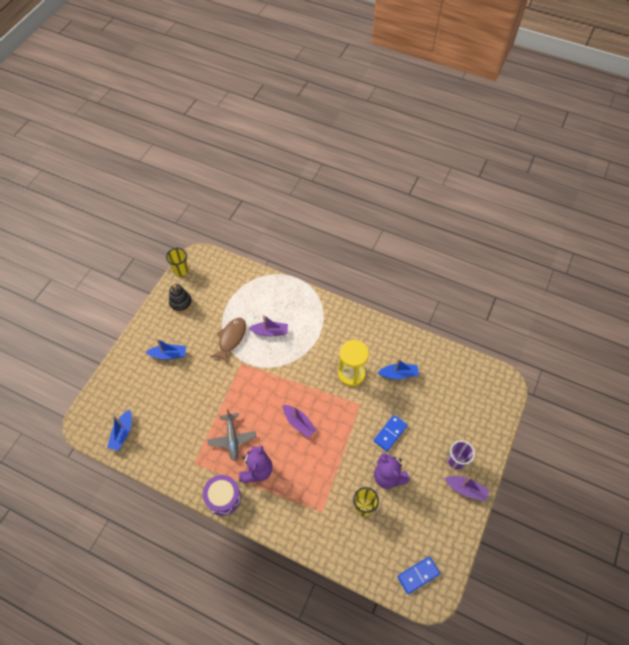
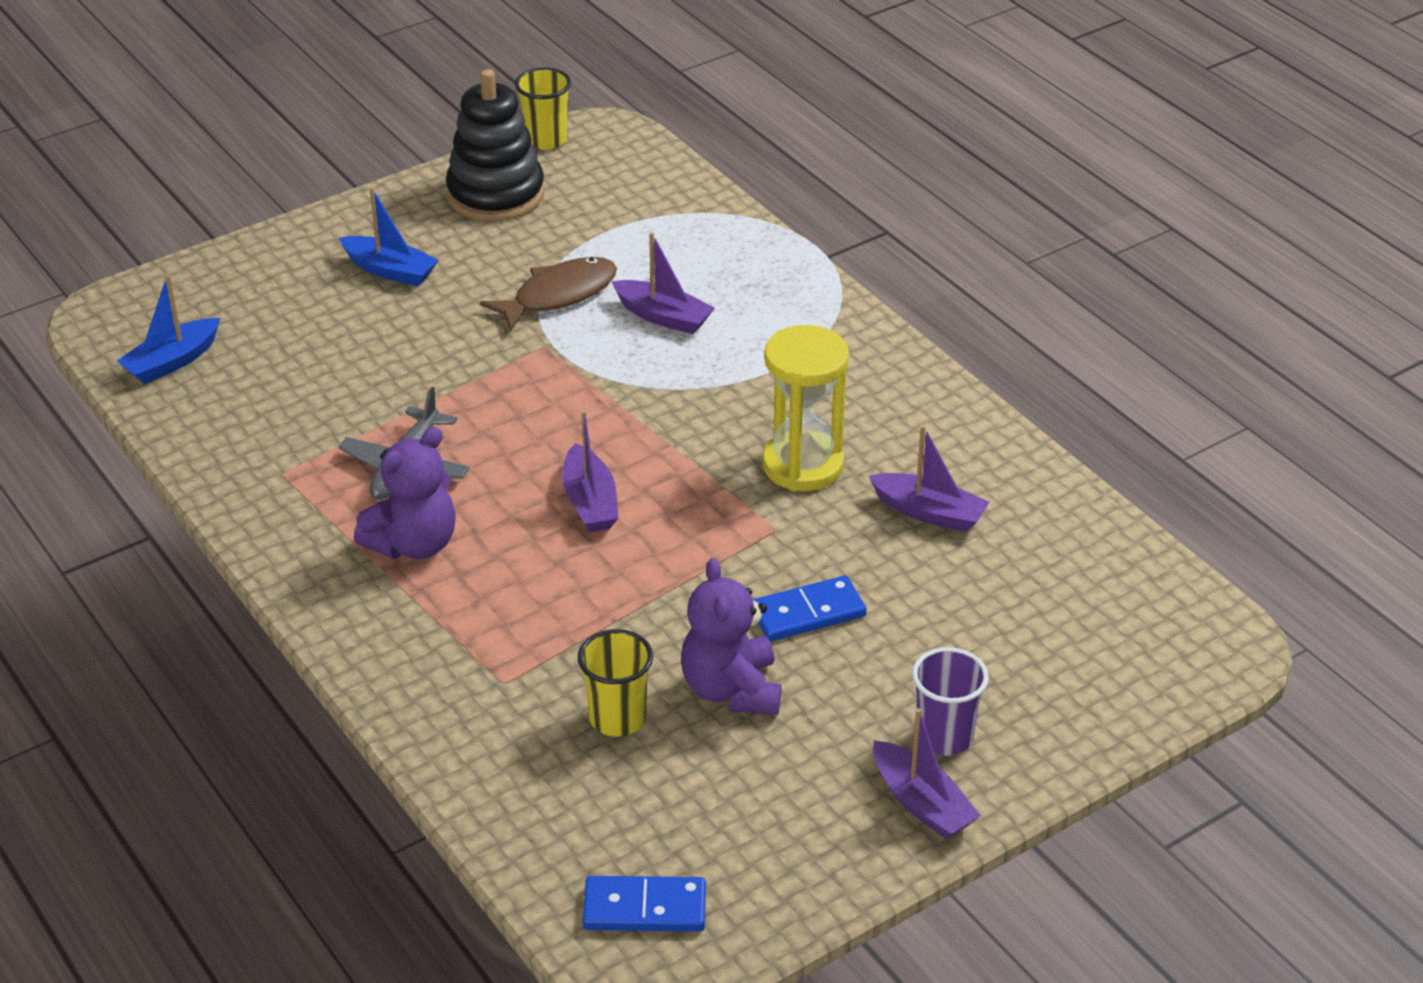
camera: 30 degrees right, 20 degrees down
(181, 303) = (496, 194): black stacking toy -> black stacking toy, size x1.58
(223, 497) = (294, 558): purple drum -> none
(398, 374) = (929, 512): blue boat -> purple boat

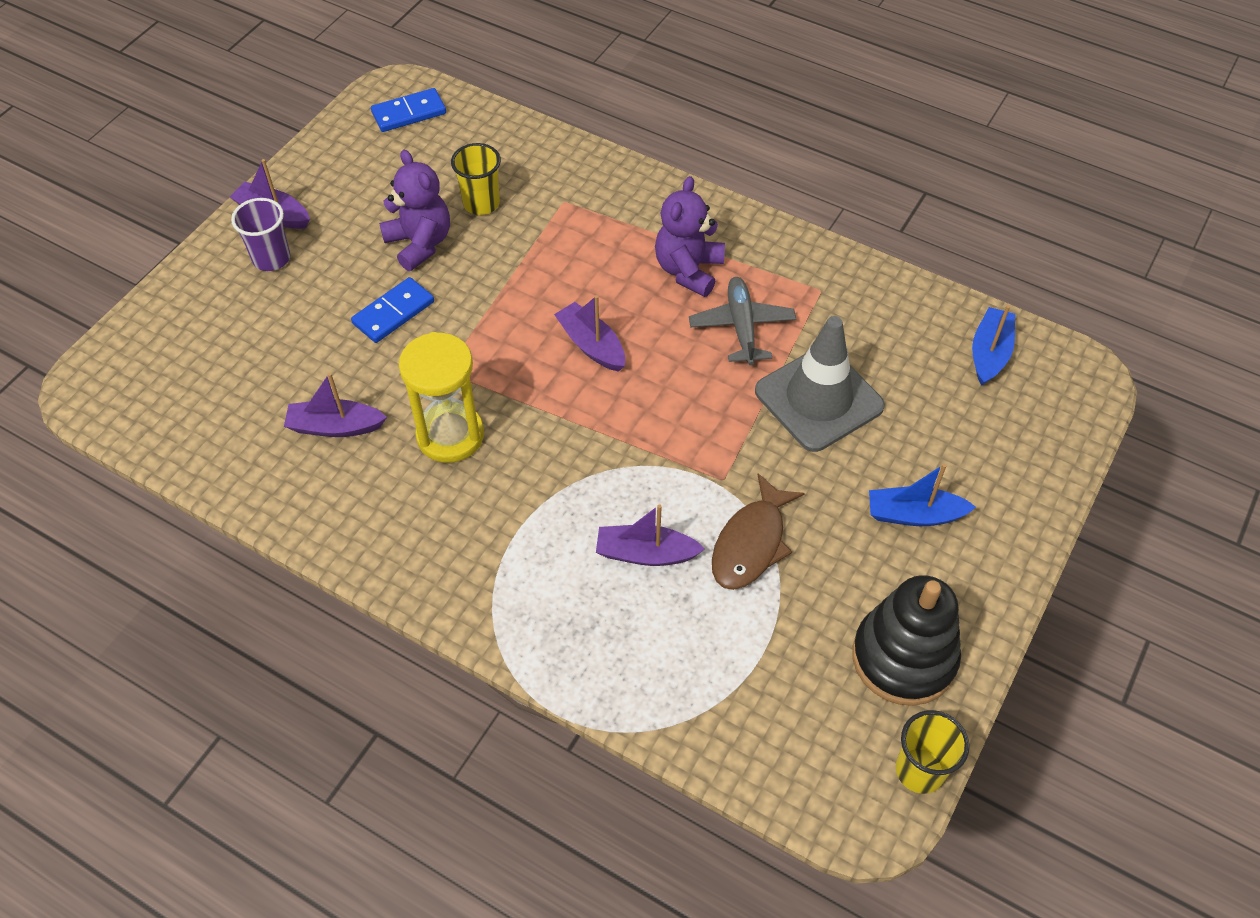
camera: 155 degrees right, 15 degrees up
(388, 378) = (819, 399): none -> grey traffic cone

